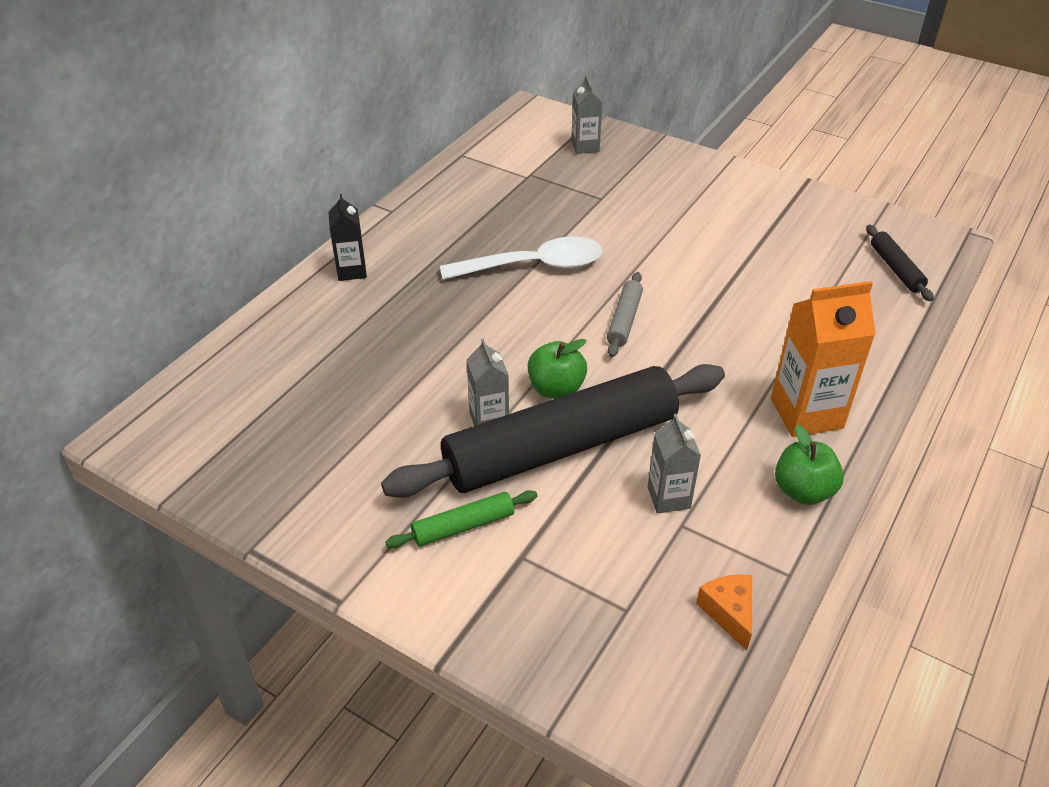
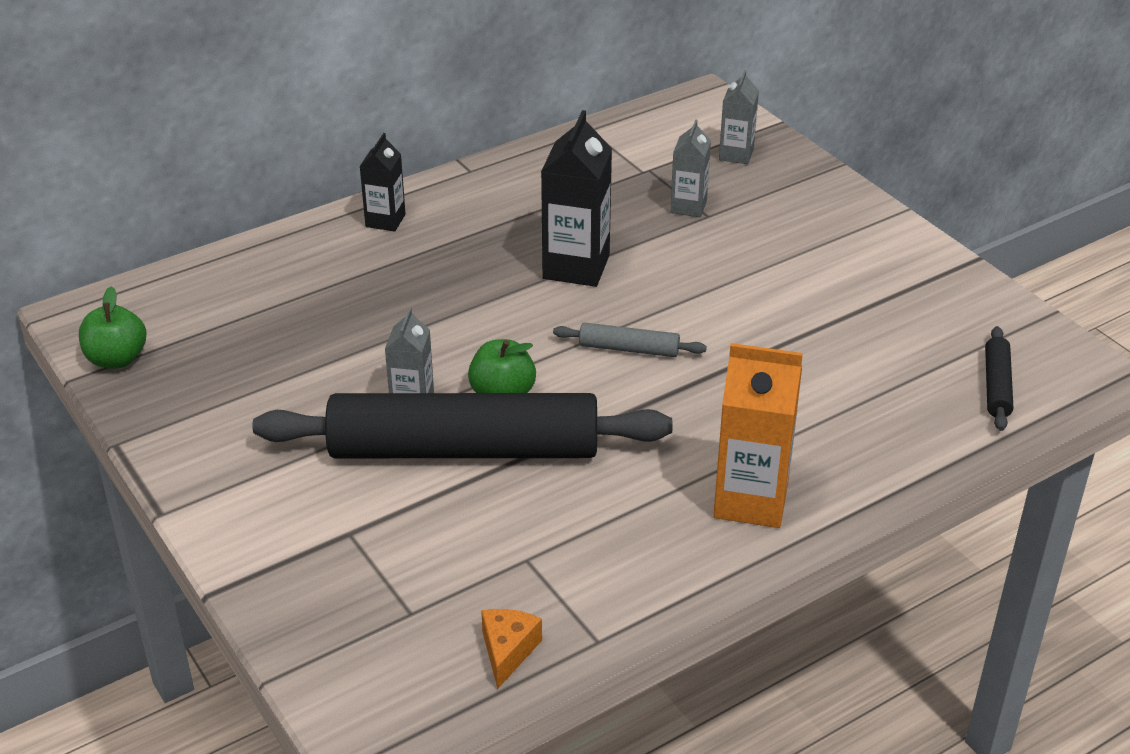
camera: 25 degrees right, 5 degrees down
(463, 526) = (315, 489): green rolling pin -> none
(534, 266) = (576, 267): white spoon -> black carton
(624, 320) = (629, 349): grey rolling pin -> grey rolling pin turned 60 degrees clockwise
(668, 497) = (534, 530): grey carton -> grey carton (688, 207)
(803, 491) = (680, 571): green apple -> green apple (117, 359)

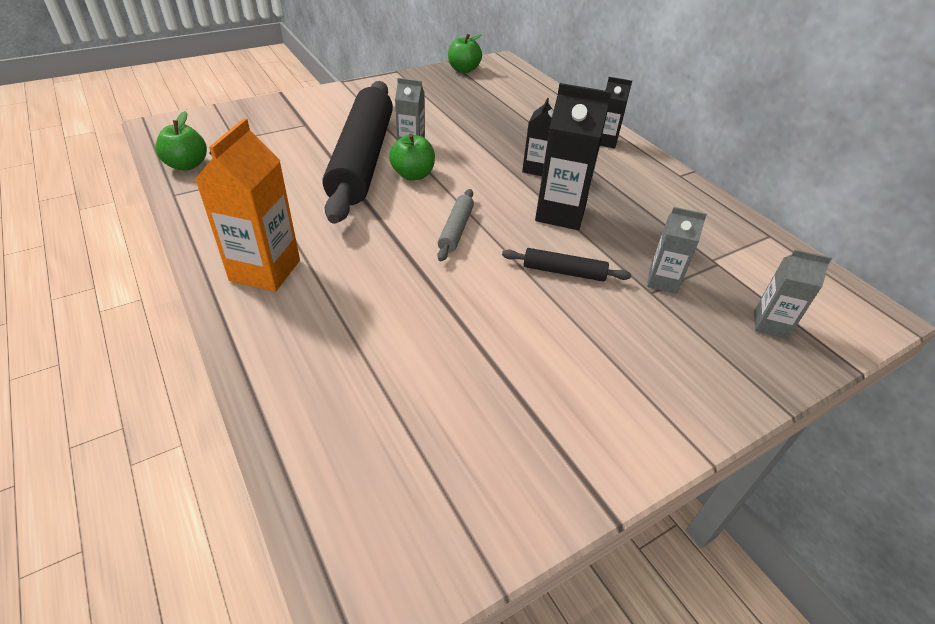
camera: 90 degrees right, 5 degrees up
(469, 283) = (535, 169): none -> black carton
(507, 651) = (187, 165): orange cheese -> green apple
(997, 386) = (363, 476): black rolling pin -> black rolling pin (563, 272)

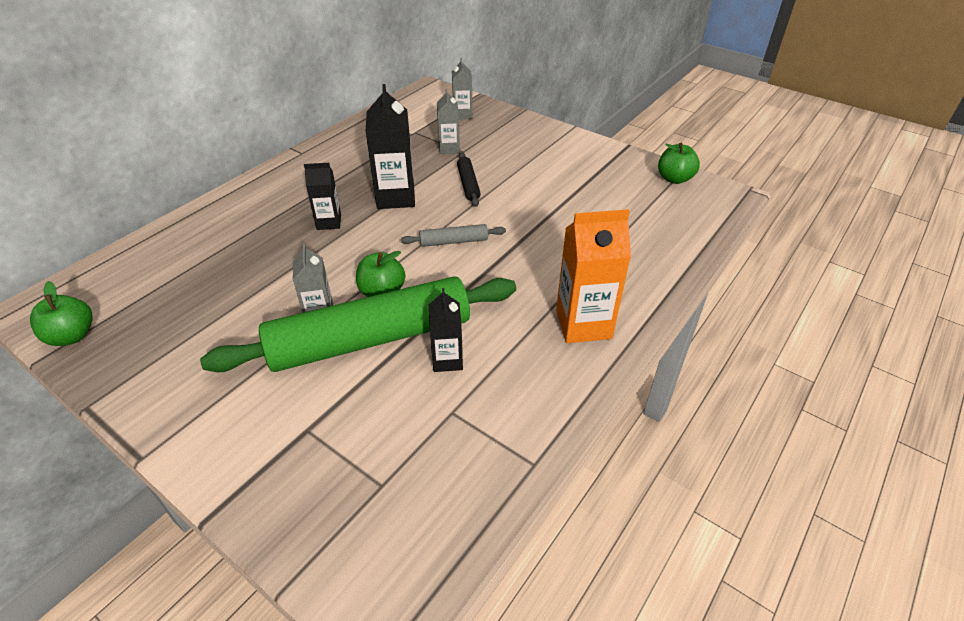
camera: 110 degrees left, 0 degrees up
(187, 165) = (471, 495): green apple -> green apple (674, 179)
(362, 159) = (371, 338): black rolling pin -> green rolling pin
(605, 141) = (255, 194): black carton -> black carton (447, 360)

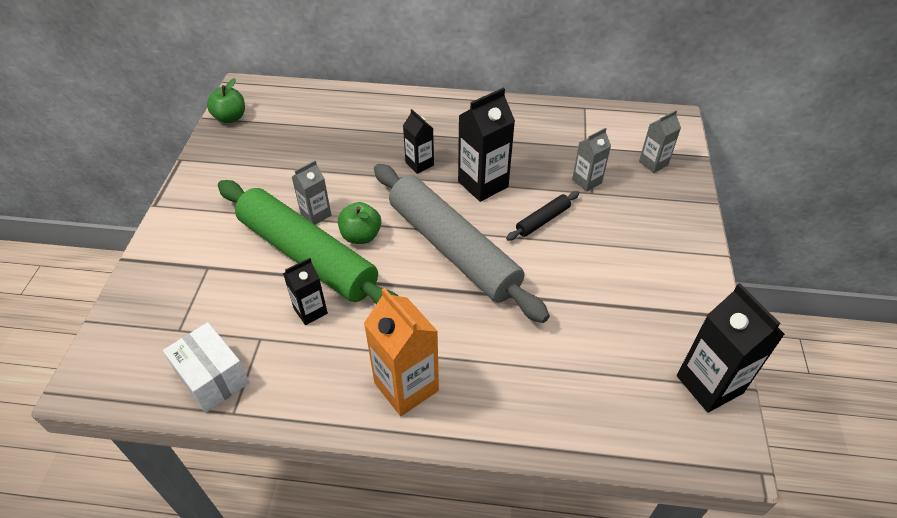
camera: 60 degrees right, 5 degrees up
(454, 241) = (453, 249): grey rolling pin -> grey rolling pin, size x2.49
(475, 469) = (213, 377): none -> white box
(674, 179) = (709, 384): green apple -> black carton

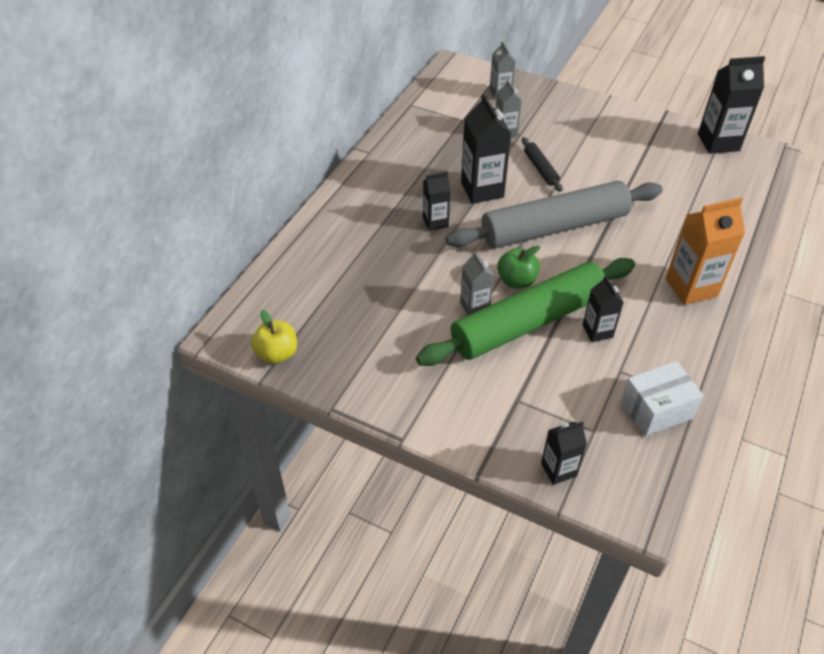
camera: 70 degrees left, 0 degrees up
(130, 312) = (558, 469): none -> black carton
(230, 118) = (277, 354): green apple -> yellow apple

